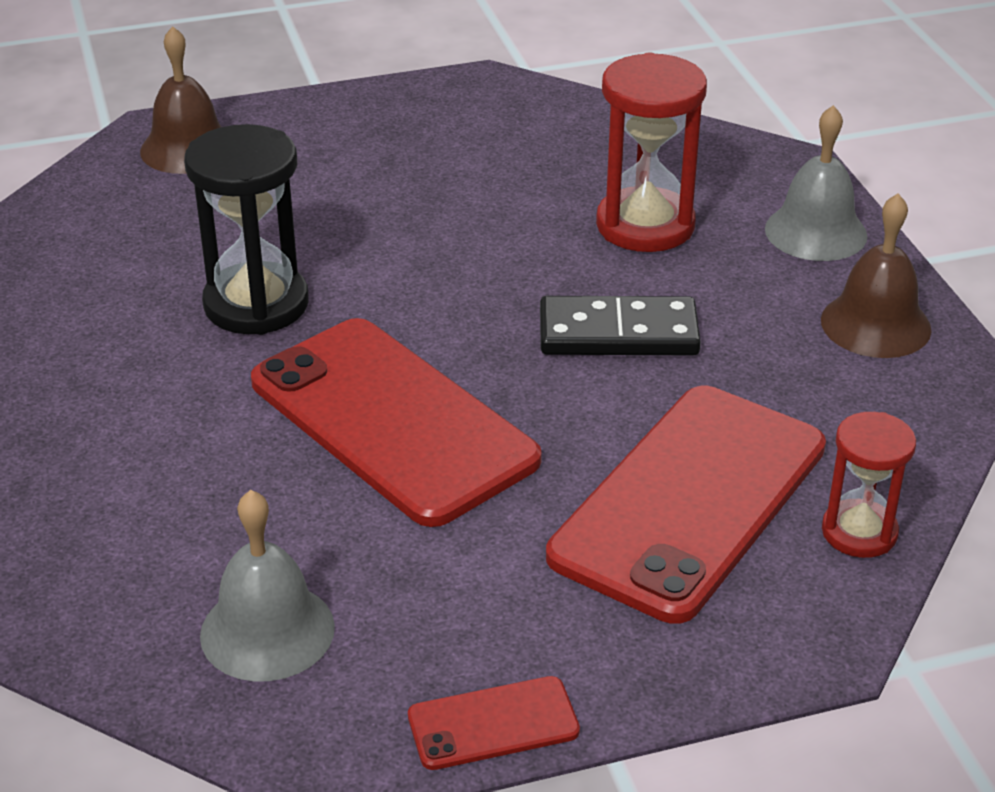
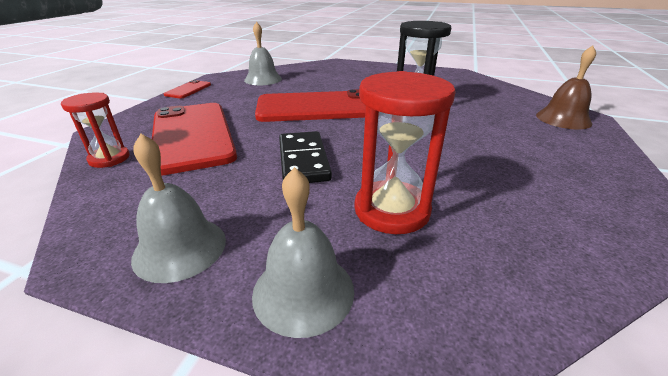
camera: 125 degrees right, 5 degrees down
(618, 333) = (303, 160): black domino -> black domino turned 45 degrees counterclockwise
(875, 324) = (180, 248): brown bell -> grey bell

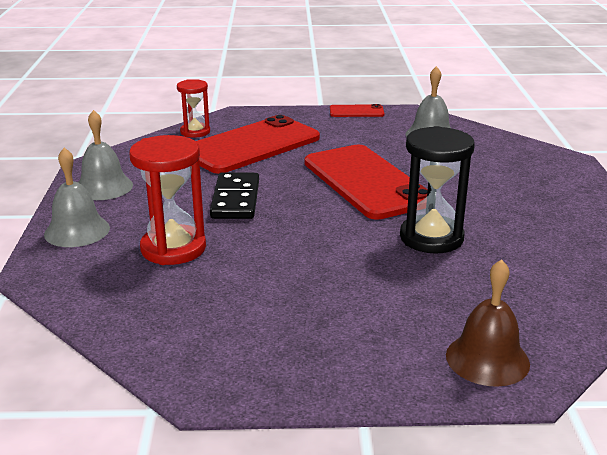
camera: 70 degrees right, 5 degrees down
(303, 160) = (235, 199): black domino -> black domino turned 60 degrees counterclockwise

